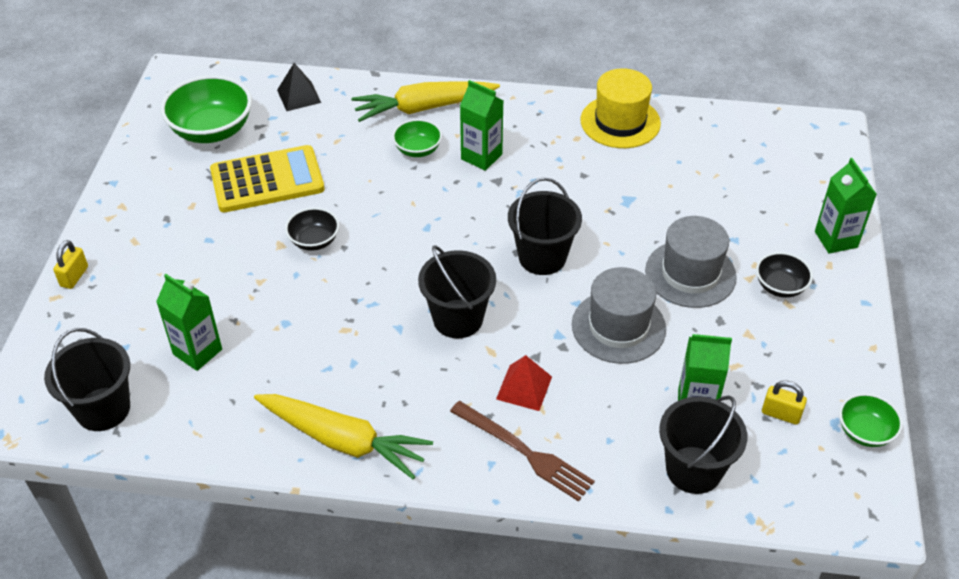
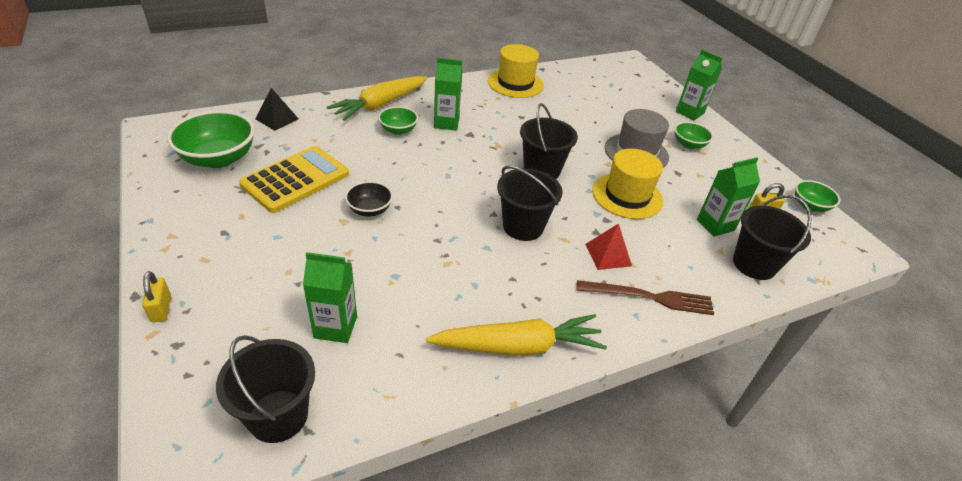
camera: 35 degrees left, 5 degrees down
(618, 327) = (627, 196): grey hat -> yellow hat
(780, 286) = (688, 144): black bowl -> green bowl

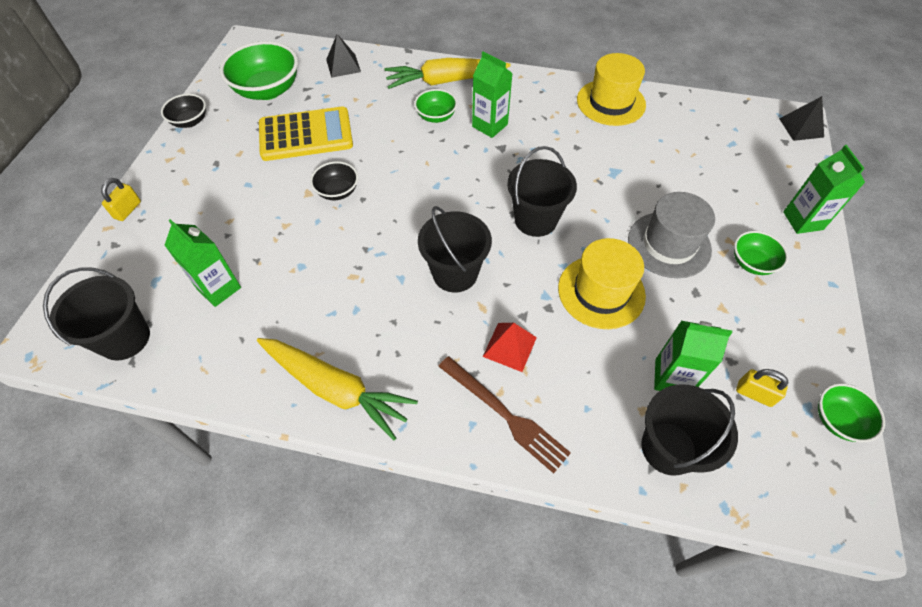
camera: 40 degrees right, 15 degrees up
(157, 209) = (190, 121): none -> black bowl
(638, 64) = (801, 128): none -> black pyramid

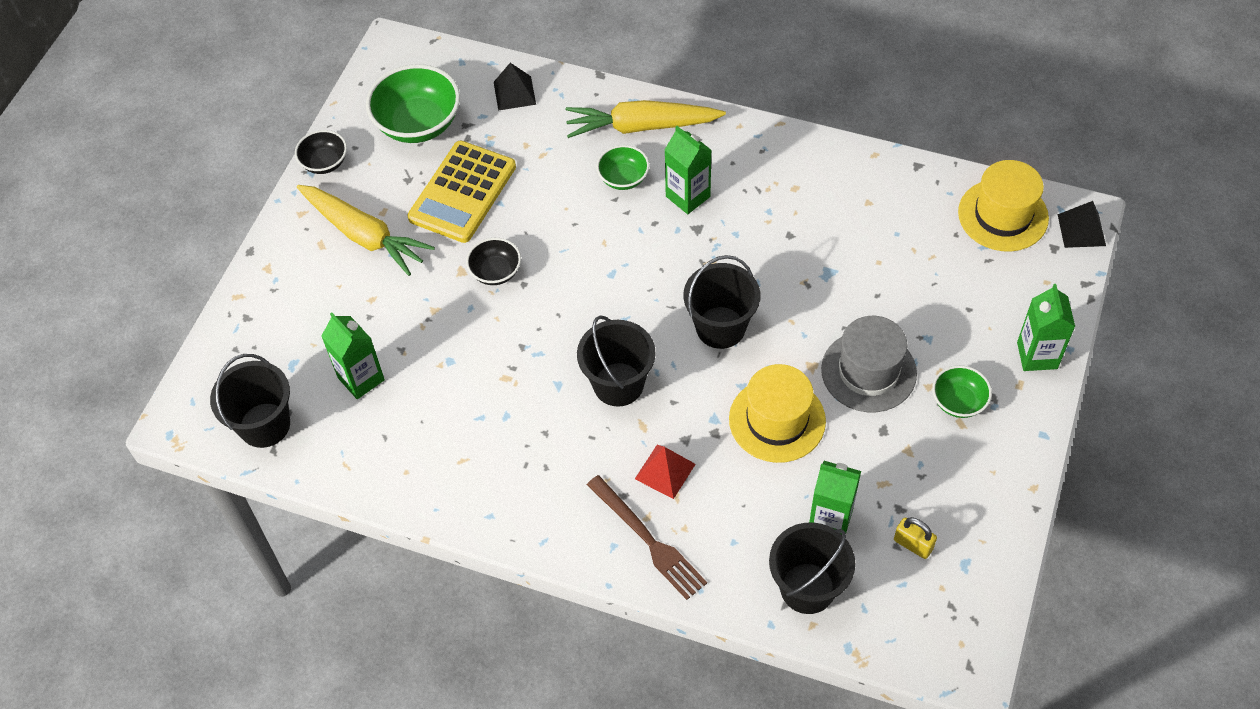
camera: 10 degrees right, 0 degrees up
(127, 210) = (258, 276): yellow padlock -> none
(306, 135) = (463, 192): yellow calculator -> yellow calculator turned 120 degrees clockwise
(336, 389) = (480, 498): yellow carrot -> yellow carrot (364, 235)
(611, 102) = (847, 174): yellow hat -> yellow hat (1003, 215)
(838, 420) = (992, 579): green bowl -> none

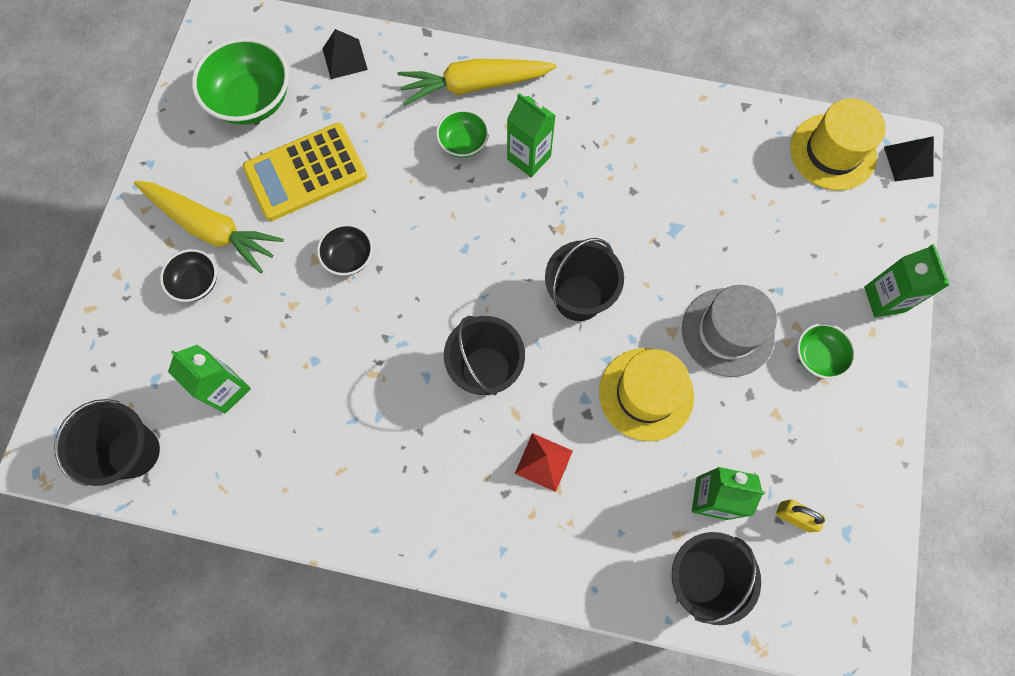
camera: 10 degrees left, 15 degrees up
(324, 163) = (162, 151): black bowl -> black bowl (197, 283)
(463, 192) = (306, 172): yellow calculator -> yellow calculator turned 45 degrees clockwise
(648, 540) = (536, 540): brown fork -> none

